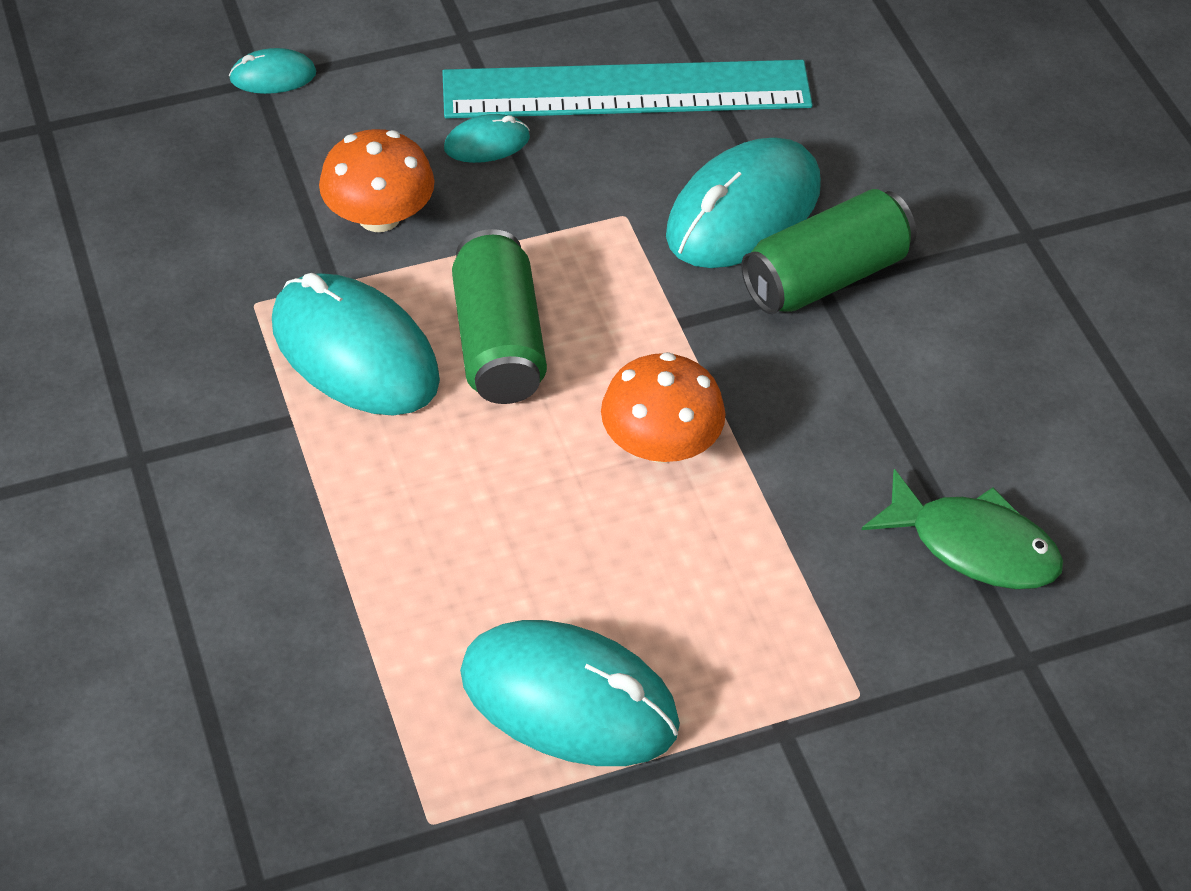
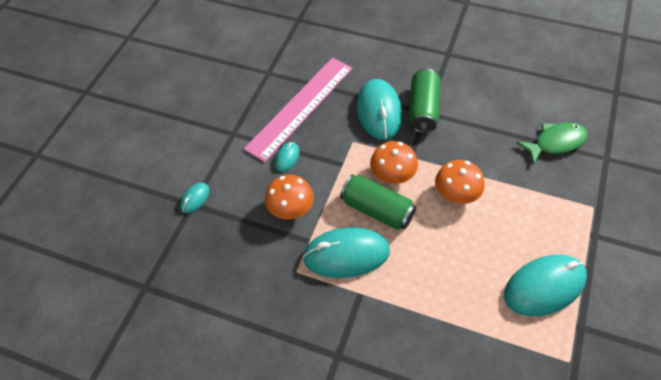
camera: 45 degrees left, 5 degrees up
(606, 319) = (392, 175): none -> orange mushroom
(626, 90) = (300, 107): turquoise ruler -> pink ruler

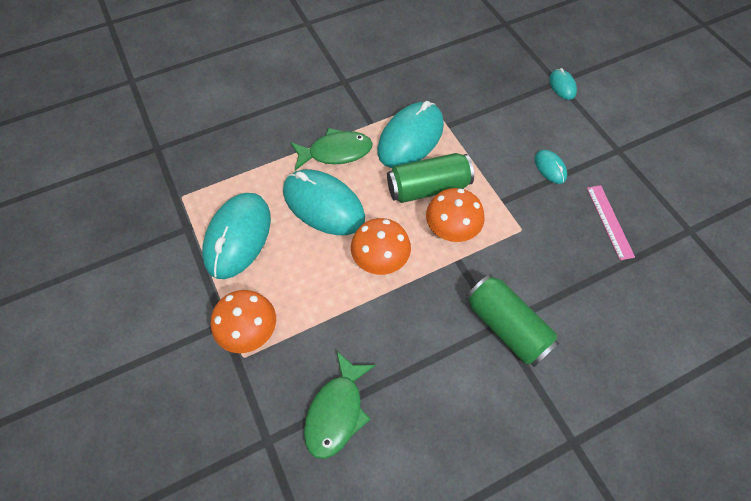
camera: 130 degrees right, 5 degrees up
(291, 208) = (490, 135): orange mushroom -> orange mushroom (249, 330)
(300, 107) = (609, 221): pink ruler -> pink ruler, size x0.45
(379, 111) = (541, 283): turquoise mouse -> turquoise mouse (323, 205)
(412, 292) = (336, 152): none -> green fish

